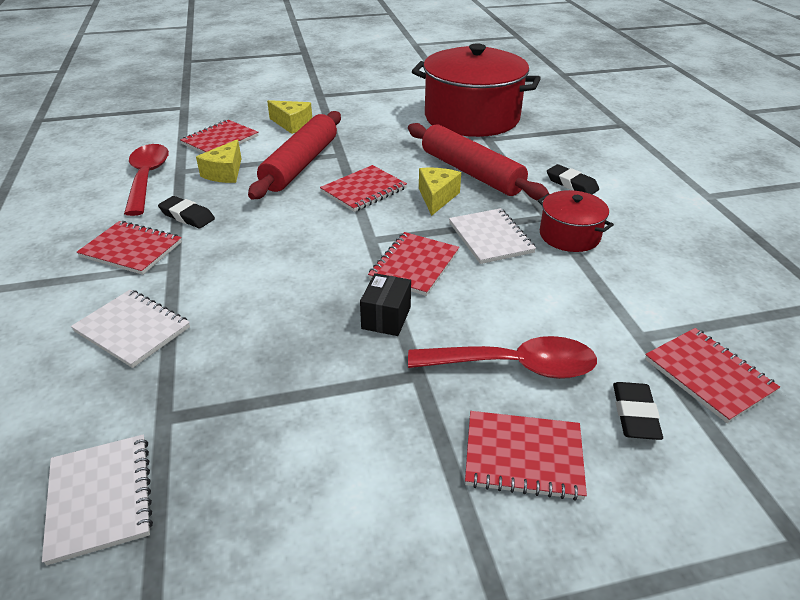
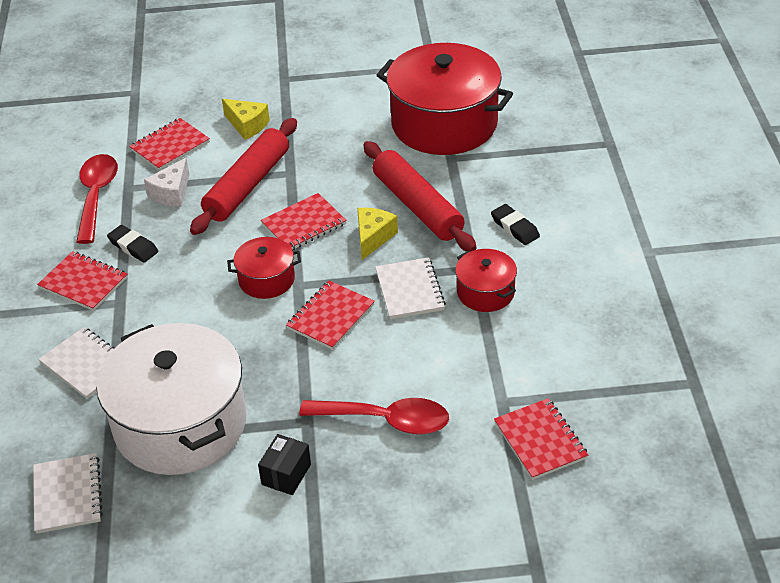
camera: 10 degrees right, 5 degrees up
(225, 173) = (172, 193): yellow cheese -> white cheese
(257, 389) = (180, 424): none -> white pot
(336, 236) = (266, 279): none -> red pot
(386, 318) = (293, 368): black box -> black box (286, 474)
(523, 456) = (367, 491): red notebook -> none
(634, 414) = (464, 467): black eraser -> none

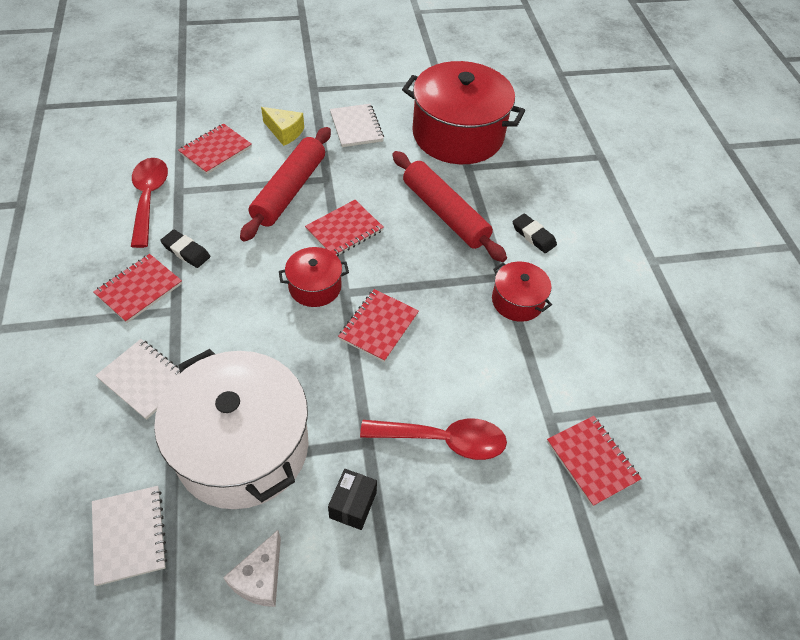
camera: 10 degrees left, 10 degrees up
(83, 283) = (139, 289): red notebook -> red notebook turned 75 degrees counterclockwise
(172, 193) = (220, 197): white cheese -> white cheese (260, 578)
(373, 237) = (409, 244): yellow cheese -> none
(409, 290) = (448, 298): white notebook -> white notebook (356, 127)

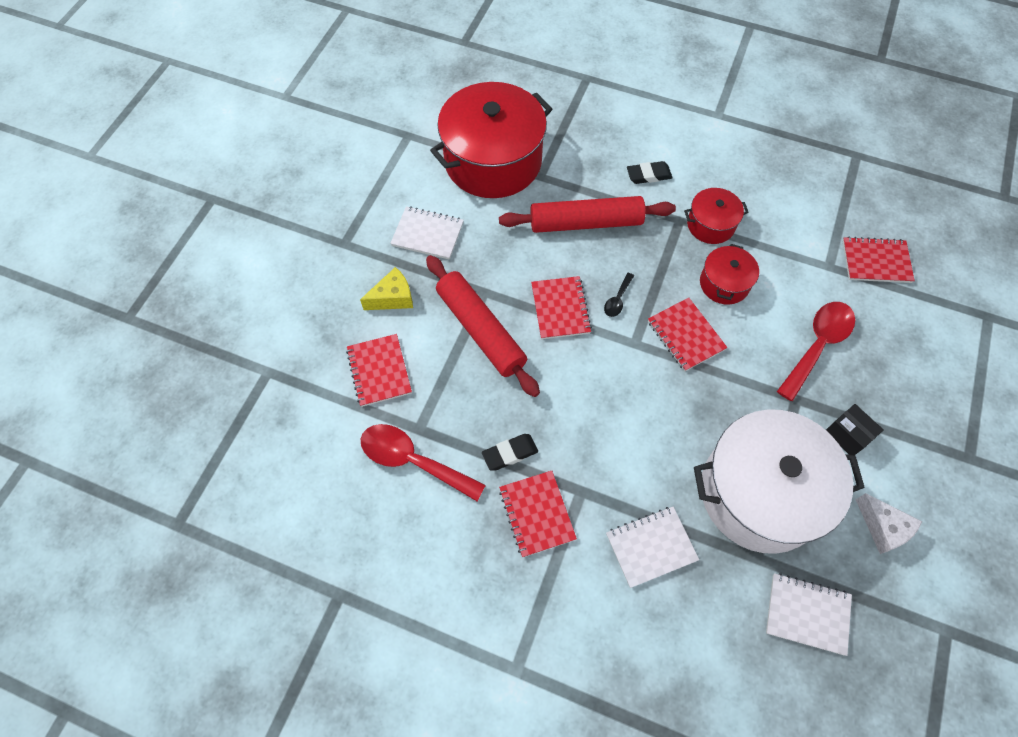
camera: 55 degrees left, 10 degrees up
(315, 287) = (615, 363): red pot -> red pot (724, 283)
(381, 264) = (617, 299): none -> black spoon

